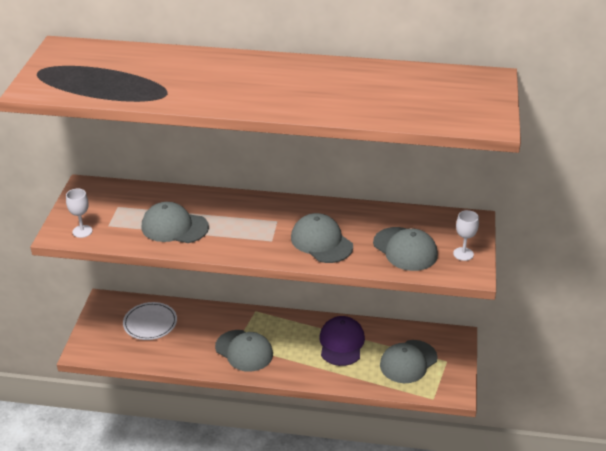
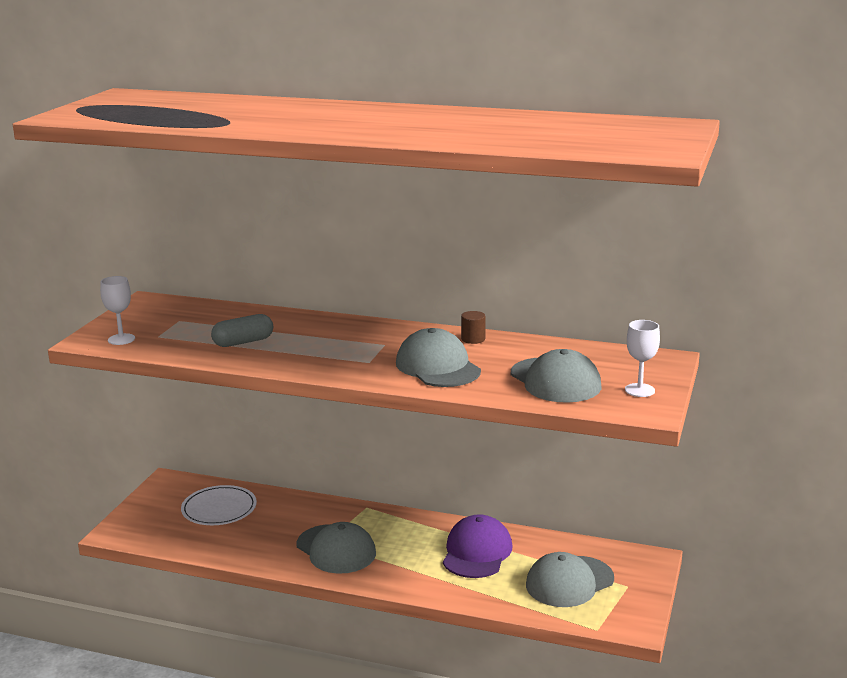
camera: 10 degrees right, 15 degrees down
(174, 227) = (243, 342): grey cap -> grey capsule
(338, 210) = (473, 339): none -> brown cylinder

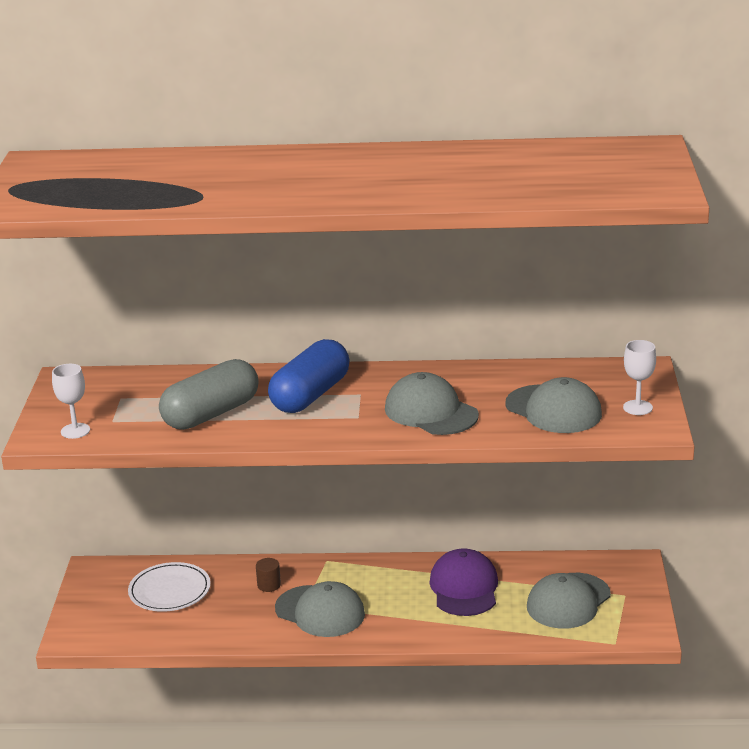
camera: 15 degrees left, 5 degrees up
(243, 342) = (211, 414): grey capsule -> grey capsule, size x1.66
(339, 339) = (310, 395): none -> blue capsule
(473, 339) = (446, 374): brown cylinder -> brown cylinder (269, 585)

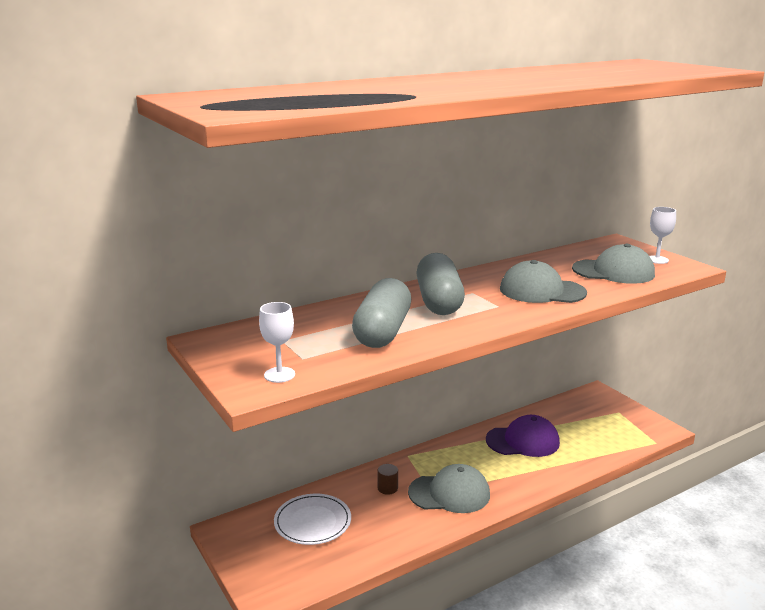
camera: 35 degrees left, 5 degrees down
(310, 395) = (439, 301): blue capsule -> grey capsule
(464, 588) = (523, 441): purple cap -> purple cap turned 120 degrees clockwise
(568, 601) = (594, 427): grey cap -> none

